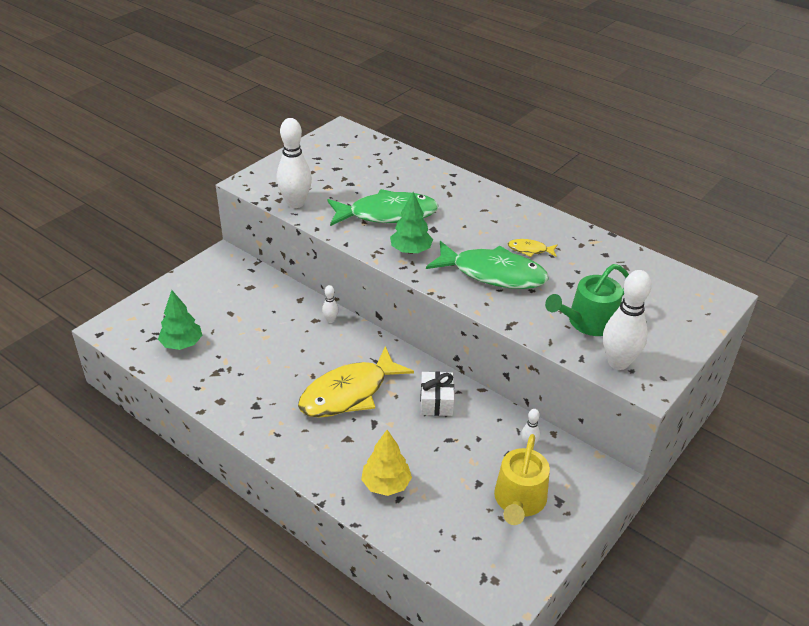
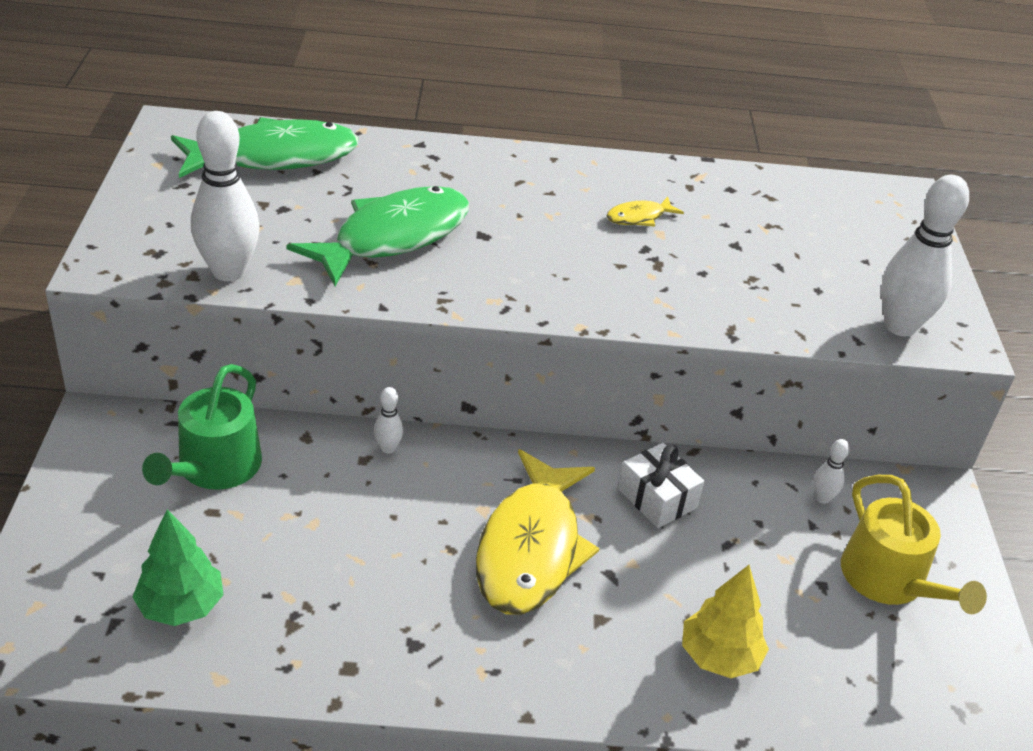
camera: 40 degrees left, 0 degrees up
(411, 250) = (488, 280): green tree -> none
(493, 274) = (632, 269): green fish -> green fish (275, 157)
(587, 322) = (811, 288): green watering can -> green watering can (214, 468)

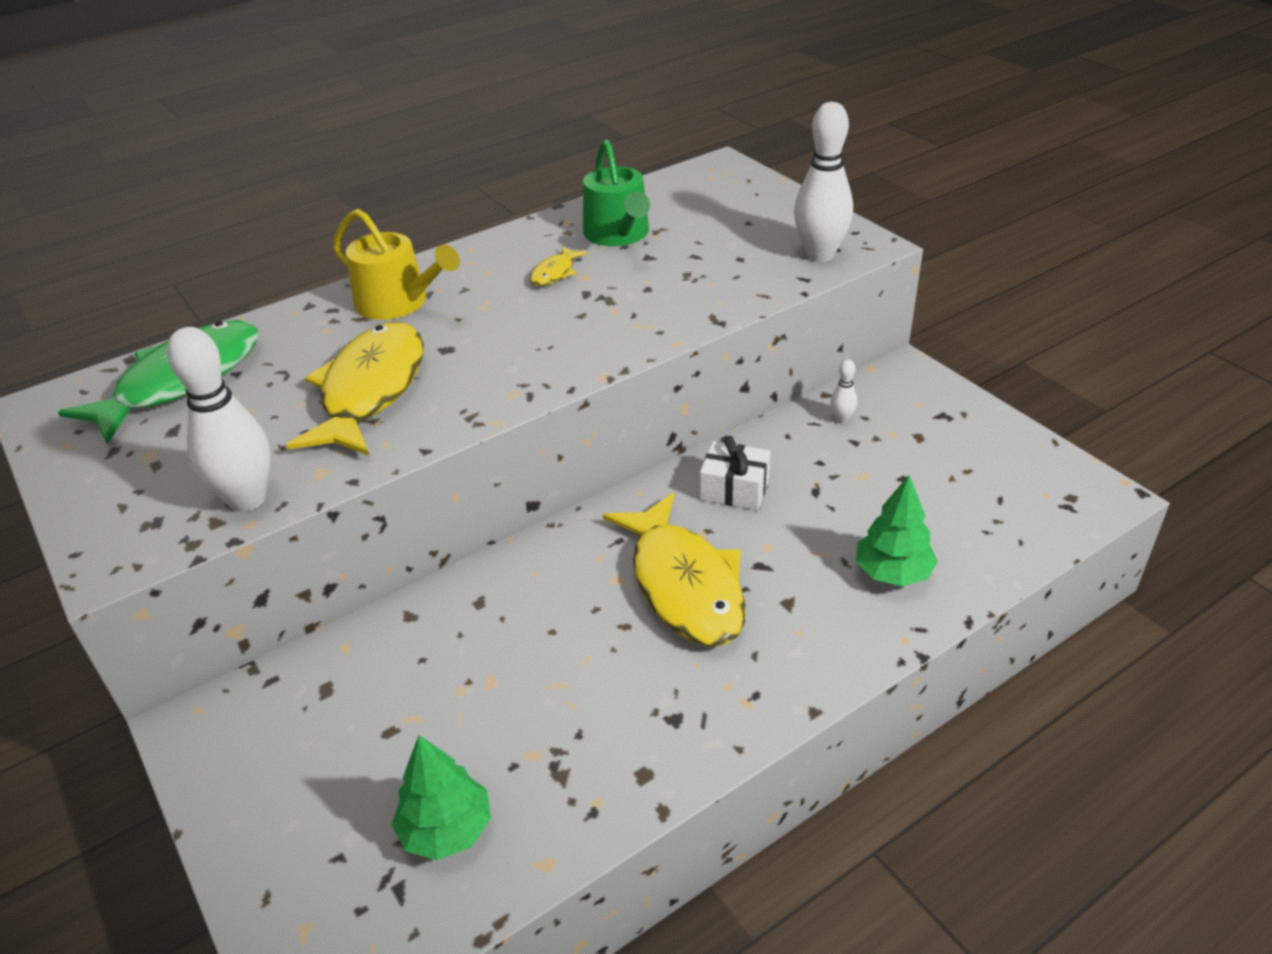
camera: 30 degrees left, 0 degrees up
(214, 468) = (352, 694): green watering can -> green watering can (619, 234)
(388, 448) = (490, 581): white bowling pin -> none
(393, 237) = (370, 390): green fish -> yellow fish
(719, 656) = (892, 573): yellow tree -> green tree
(889, 581) = (940, 449): yellow watering can -> yellow watering can (398, 303)

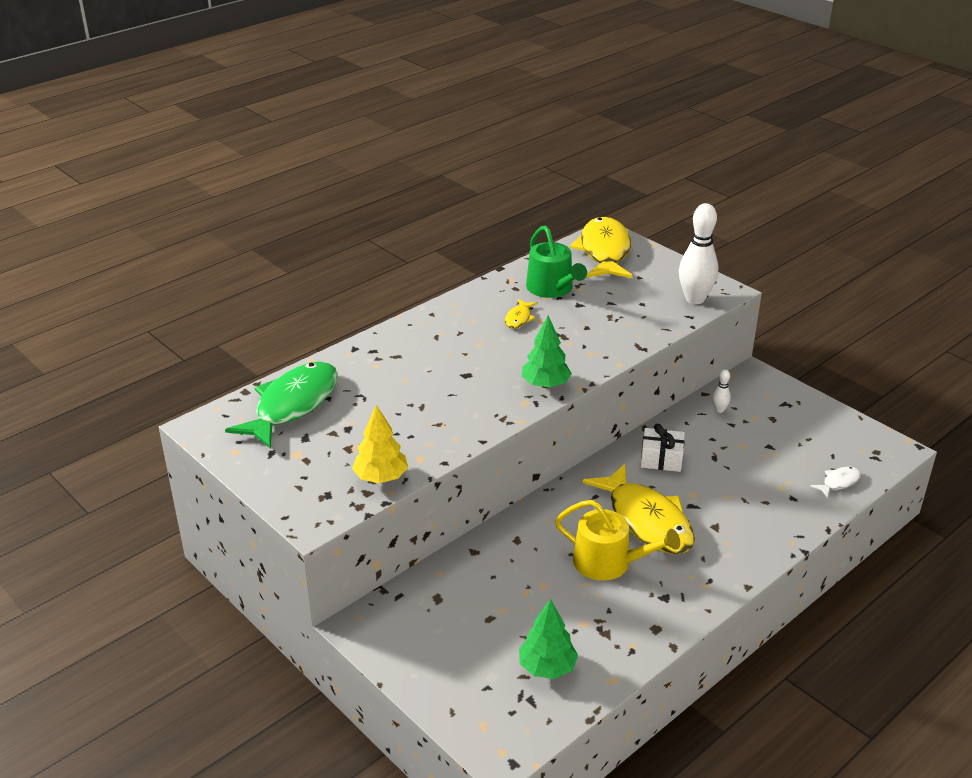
camera: 10 degrees left, 5 degrees down
(247, 499) = (381, 477): white bowling pin -> yellow tree
(370, 390) = (427, 405): yellow fish -> yellow fish (604, 251)
(398, 303) = (418, 344): yellow watering can -> yellow watering can (609, 563)
(892, 573) = (775, 504): green tree -> green tree (545, 384)
(1001, 543) = (838, 482): none -> white fish

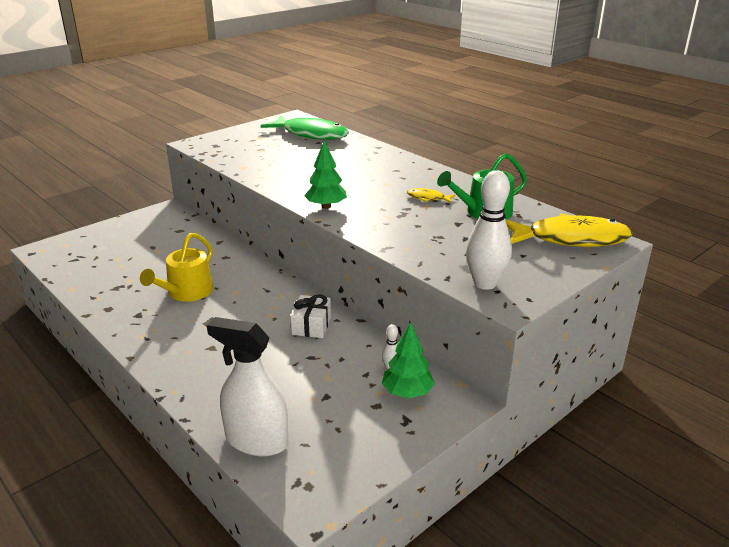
camera: 90 degrees right, 5 degrees down
(381, 477) = (227, 157): yellow tree -> none
(547, 667) = (97, 265): green tree -> green tree (407, 392)
(646, 520) = (230, 312): yellow fish -> none
(838, 482) = (256, 440): white fish -> white spray bottle

